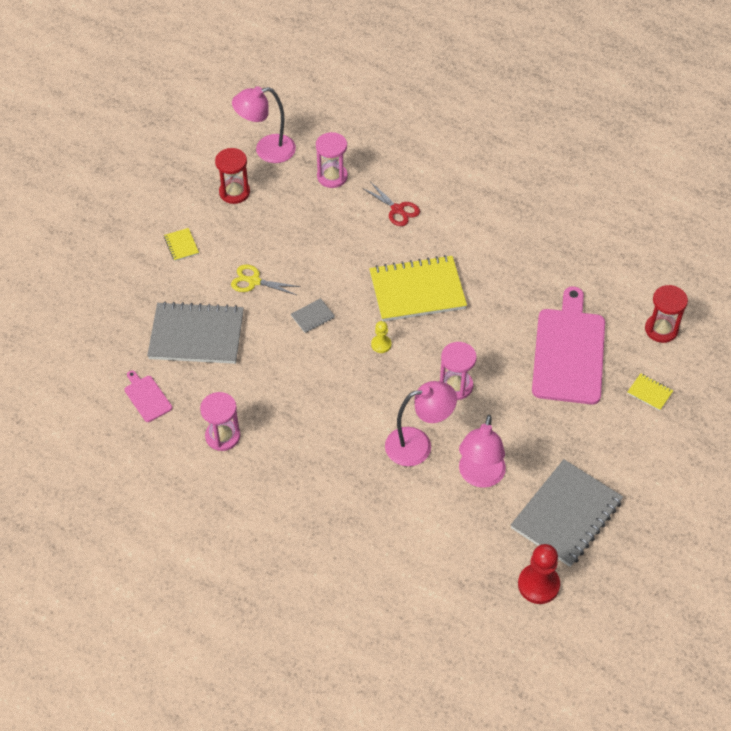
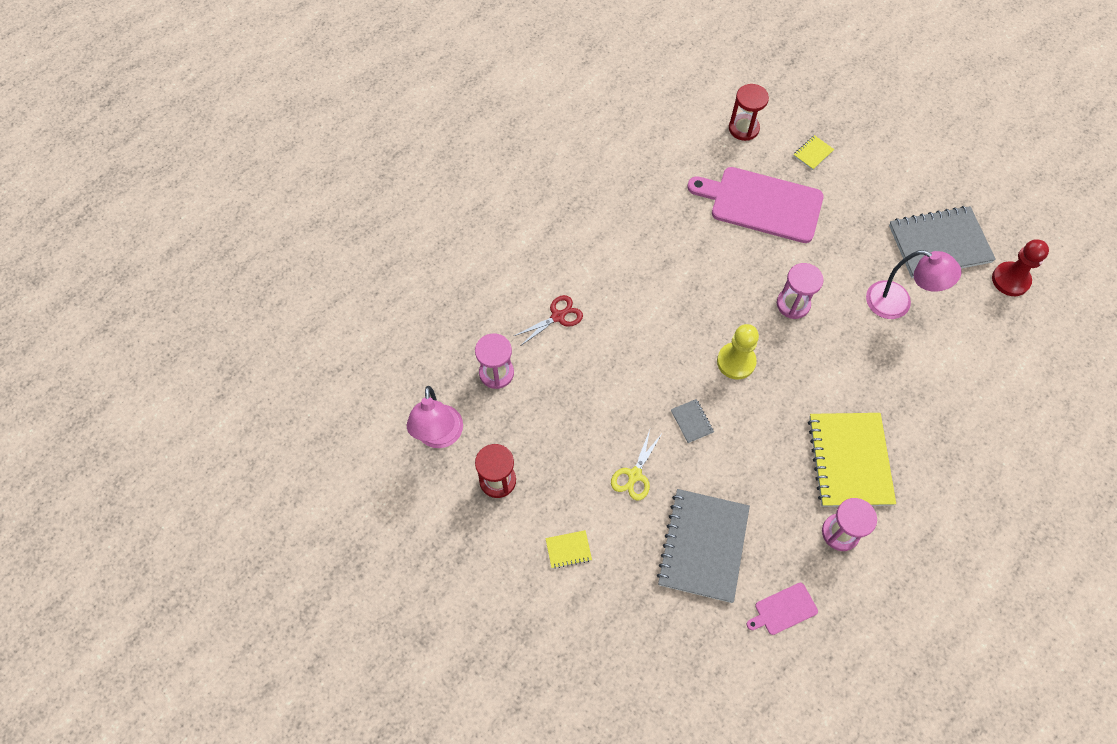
camera: 80 degrees left, 10 degrees up
(381, 344) = (736, 362): yellow pawn -> yellow pawn, size x1.83
(417, 291) = (671, 317): yellow notebook -> yellow notebook (849, 460)
(418, 445) = (859, 349): pink lamp -> none
(566, 514) = (939, 244): grey notebook -> grey notebook turned 60 degrees counterclockwise

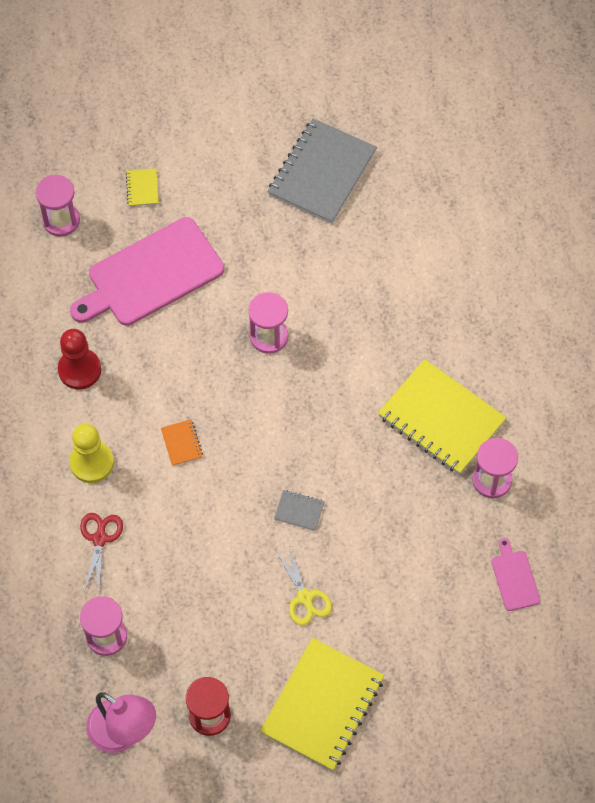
camera: 50 degrees left, 0 degrees up
(568, 550) = (322, 705): yellow notebook -> yellow notebook, size x2.43
(667, 312) = (181, 443): none -> orange notebook
(703, 546) = (412, 595): grey notebook -> none
(736, 362) = (278, 429): yellow pawn -> yellow pawn (91, 462)
(743, 128) = (61, 220): red hourglass -> pink hourglass
(783, 610) = (514, 578): pink cutting board -> pink cutting board turned 150 degrees clockwise
(897, 304) = (344, 256): pink lamp -> none
(1010, 280) = (403, 152): red pawn -> red pawn (79, 370)

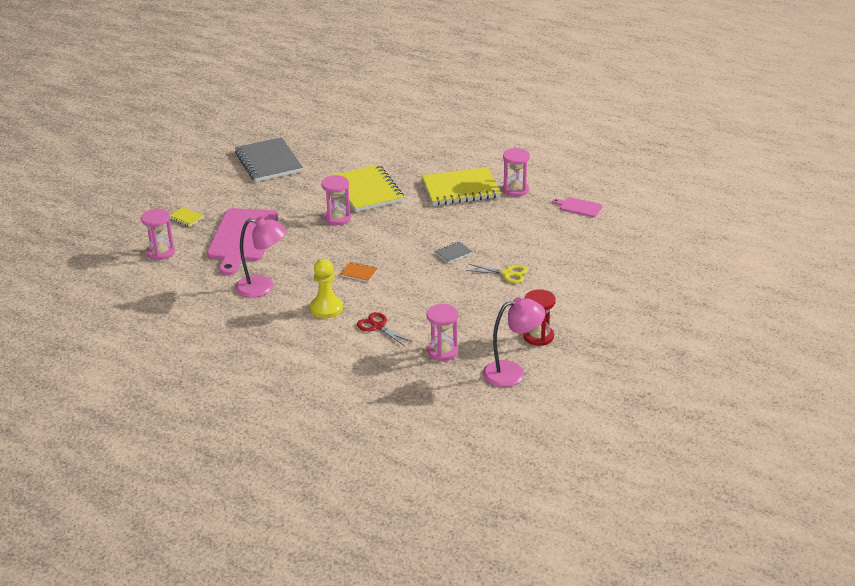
camera: 50 degrees left, 30 degrees down
(79, 370) = (262, 287): red pawn -> pink lamp
(322, 705) = (579, 296): yellow notebook -> yellow notebook (367, 191)

